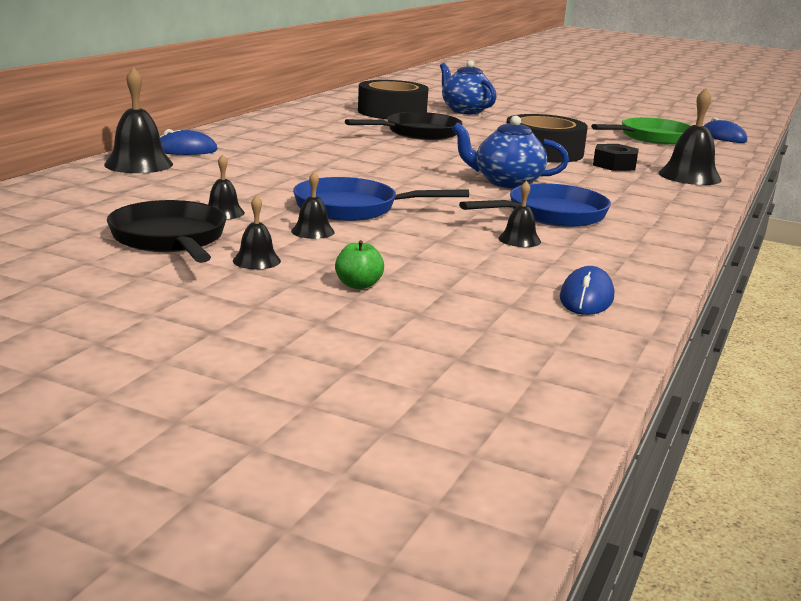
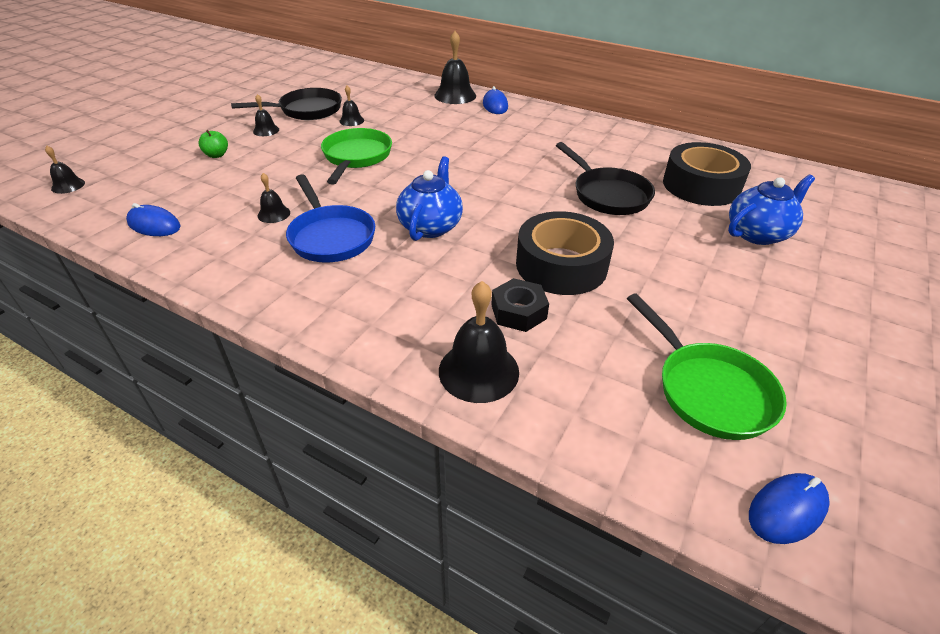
camera: 95 degrees right, 20 degrees up
(312, 231) = (311, 144): black bell -> black bell (68, 185)
(353, 208) = (356, 157): blue pan -> green pan

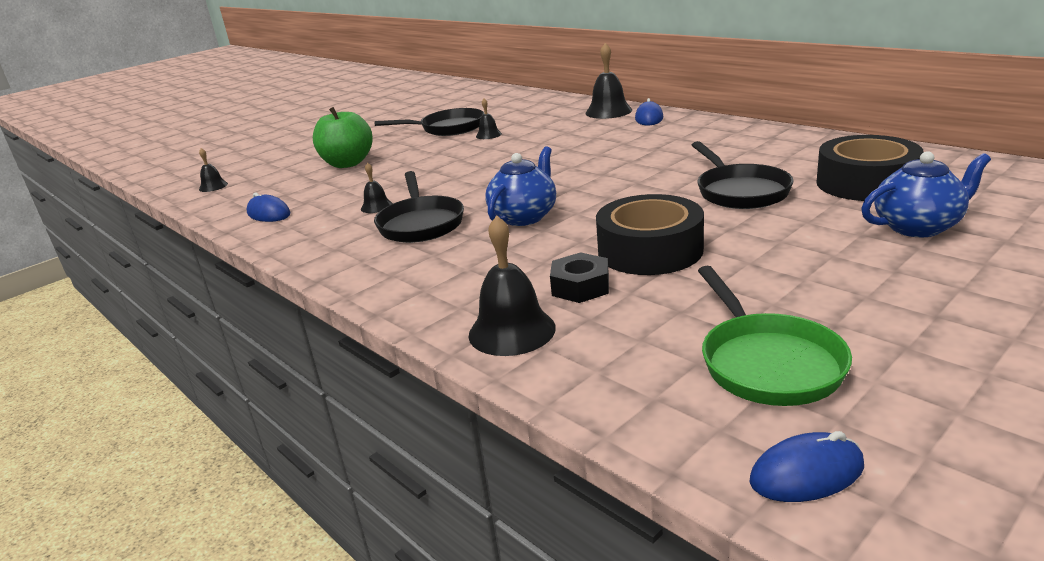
camera: 20 degrees right, 15 degrees down
(217, 155) = (348, 163): green apple -> green apple, size x2.18
(266, 130) = (402, 144): black bell -> none
(330, 237) = (420, 224): blue pan -> black pan
(356, 157) = (478, 163): green pan -> none

